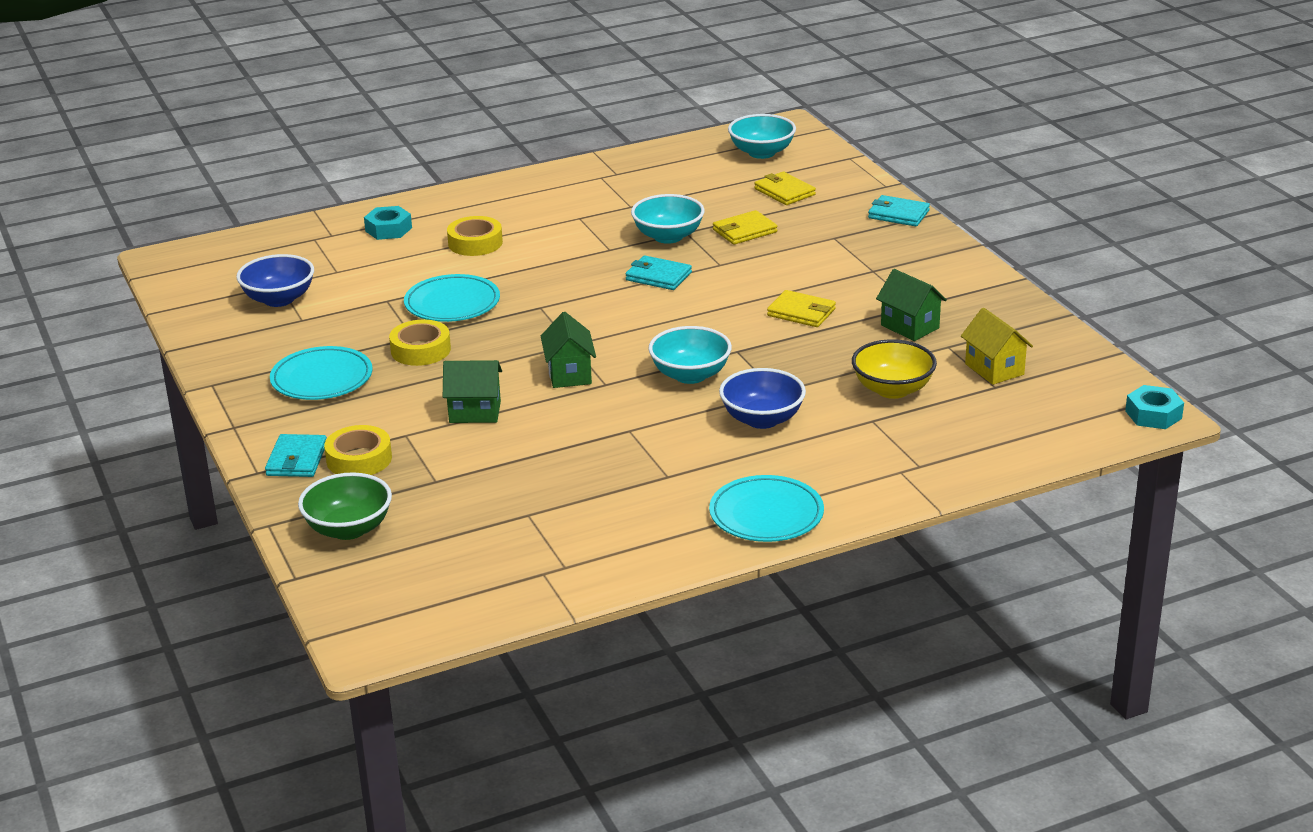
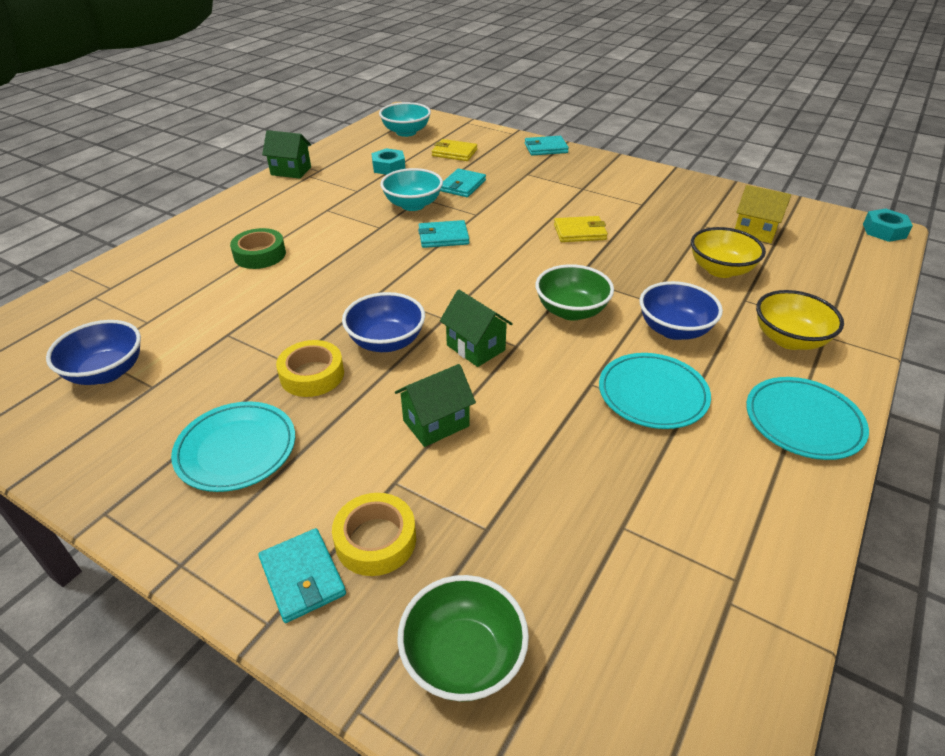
camera: 35 degrees left, 10 degrees up
(388, 229) = (165, 266): turquoise nut -> turquoise nut (388, 167)
(452, 303) = (295, 316): turquoise plate -> turquoise plate (652, 394)
(475, 243) = (260, 255): yellow tape -> green tape
(503, 346) = (386, 342): none -> blue bowl
(690, 375) = (571, 311): turquoise bowl -> green bowl
(744, 231) = (462, 186): yellow wallet -> turquoise wallet
(859, 462) = (789, 339): none -> yellow bowl
(910, 327) = (661, 219): green house -> green house (291, 171)

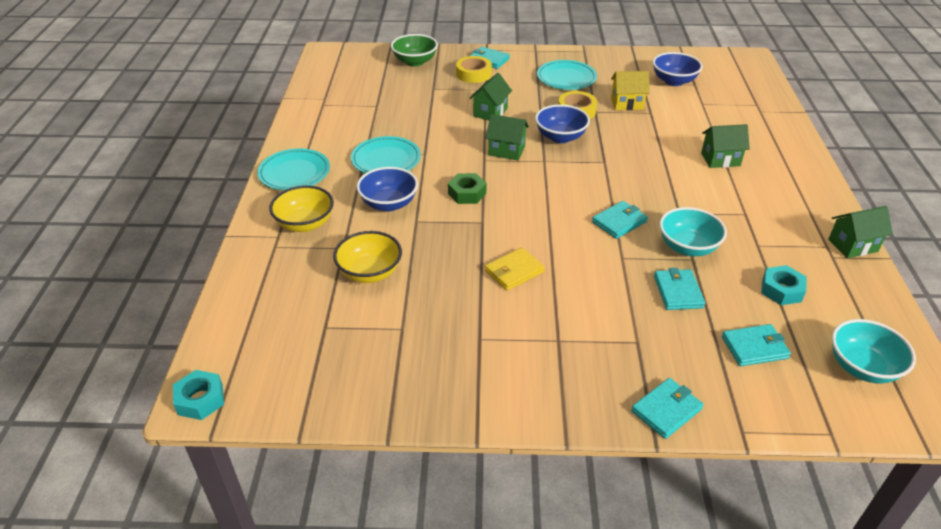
camera: 150 degrees right, 0 degrees up
(260, 255) = (720, 159): green tape -> green house
(454, 153) = (754, 347): yellow wallet -> turquoise wallet
(571, 311) = (467, 193): green bowl -> green nut
(754, 232) = (347, 338): yellow house -> yellow house (627, 104)

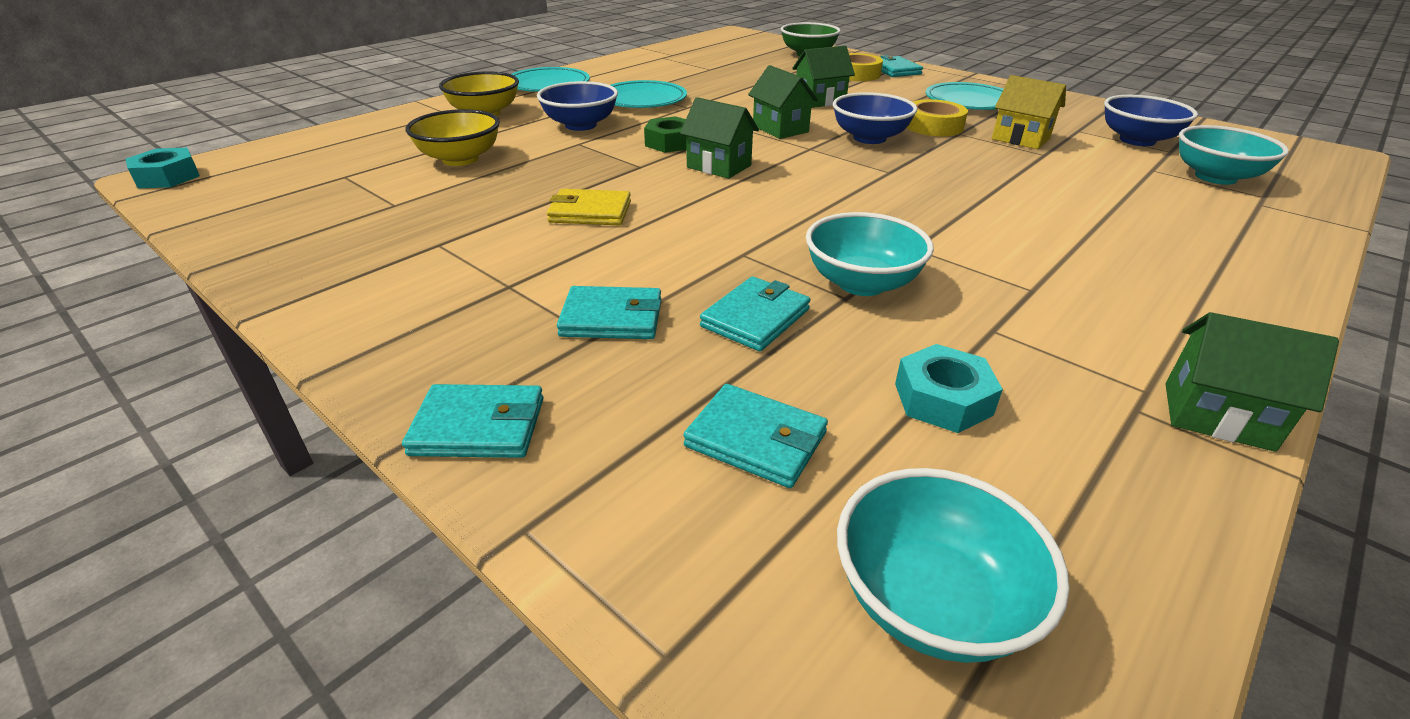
camera: 40 degrees right, 5 degrees down
(619, 222) = (805, 223): turquoise wallet -> turquoise wallet (611, 318)
(720, 159) = (1088, 224): green house -> green house (719, 166)
(729, 98) = (1215, 177): none -> turquoise bowl

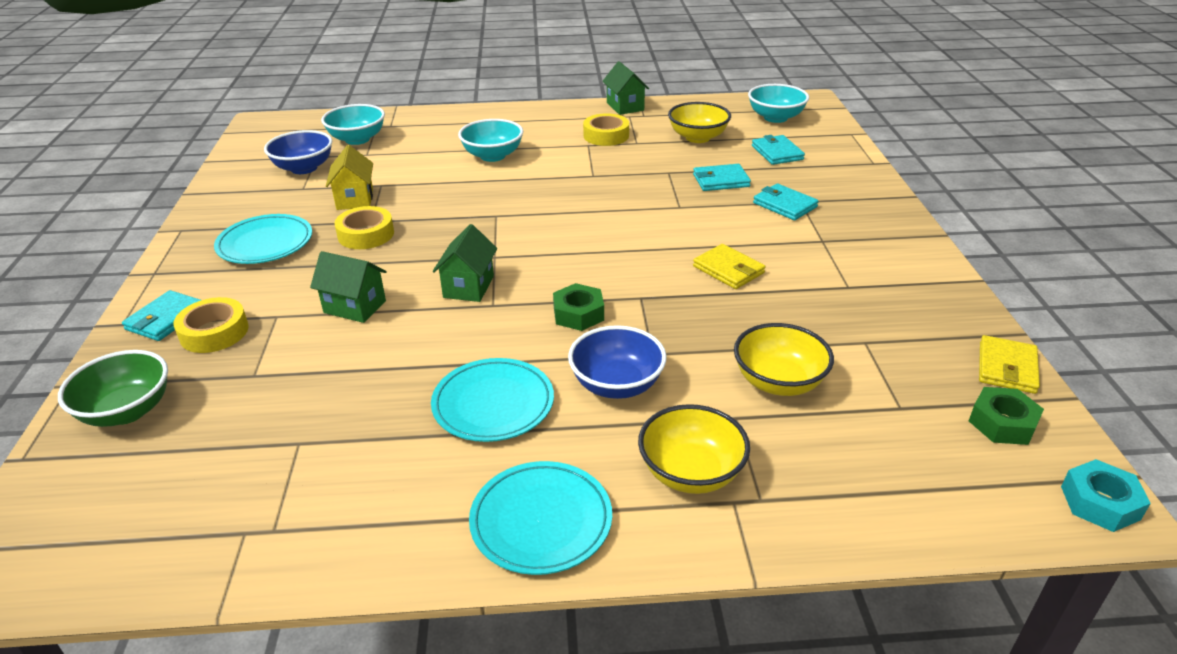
camera: 135 degrees left, 0 degrees up
(228, 232) = (1007, 368): none -> yellow wallet
(244, 193) = (1002, 423): none -> green nut
(478, 426) = (874, 191): turquoise wallet -> none
(719, 166) = (587, 270): green house -> none
(861, 283) = (650, 173): turquoise bowl -> turquoise bowl (492, 156)
(869, 138) = (435, 245): blue bowl -> none
(943, 399) = (697, 137): turquoise nut -> yellow bowl
(1057, 320) = (606, 136): none -> yellow tape

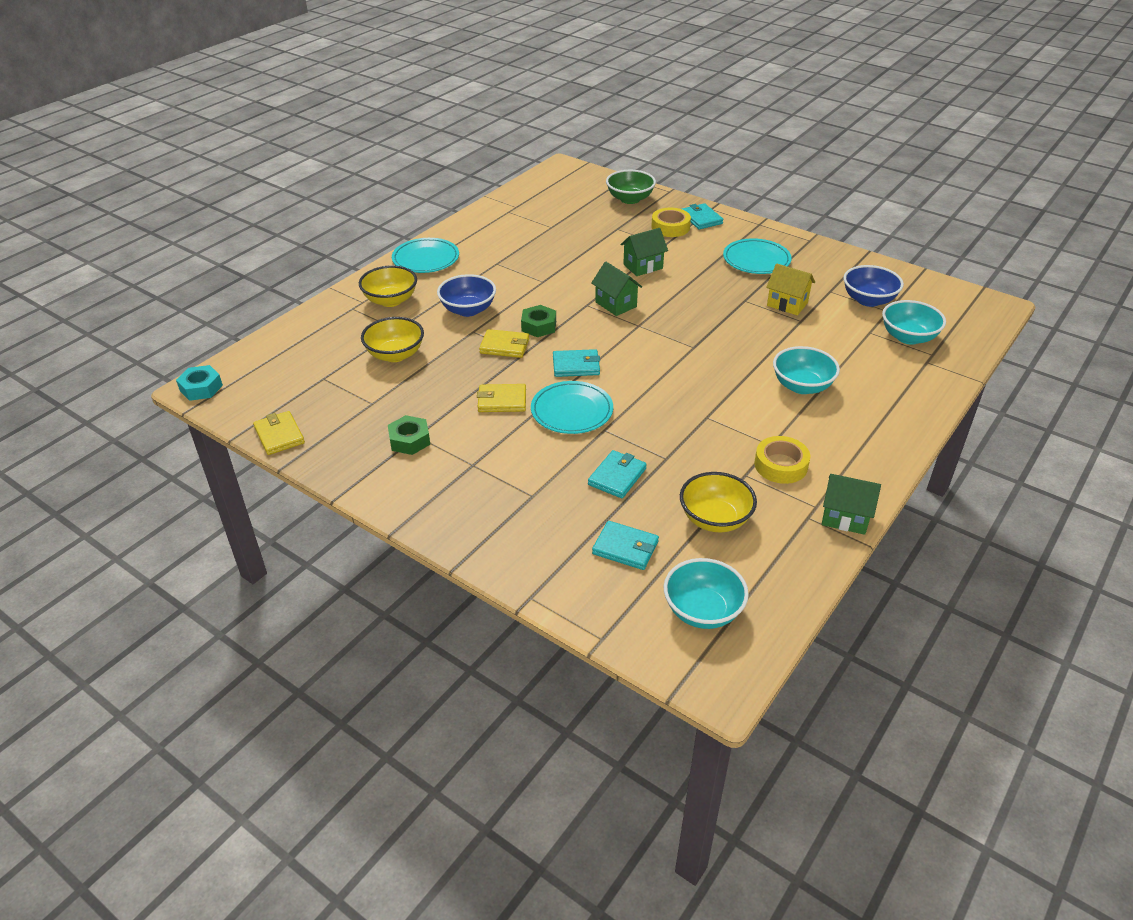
camera: 130 degrees right, 5 degrees up
(366, 234) = (727, 293): yellow tape -> none
(493, 404) = (506, 274): turquoise plate -> turquoise plate (572, 411)
(646, 315) = (504, 346): none -> yellow wallet
(784, 205) = (538, 483): turquoise wallet -> turquoise wallet (576, 366)
(1002, 423) = (265, 400): green nut -> green nut (409, 440)

